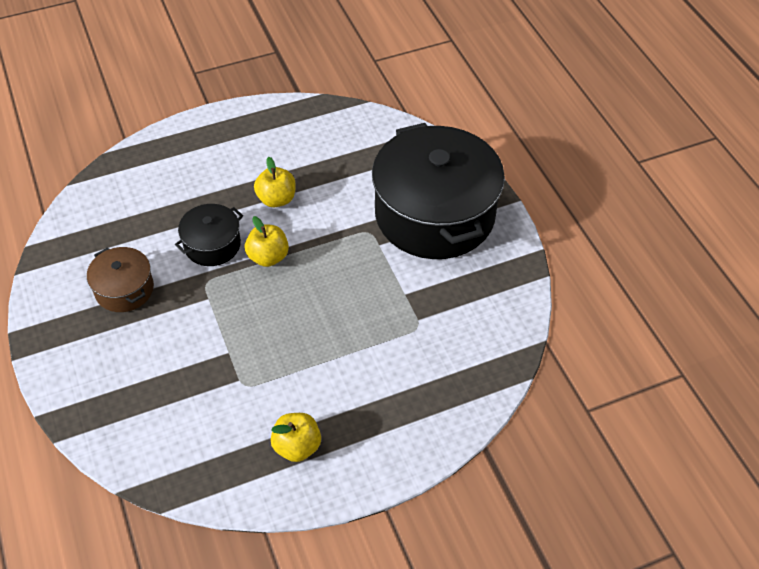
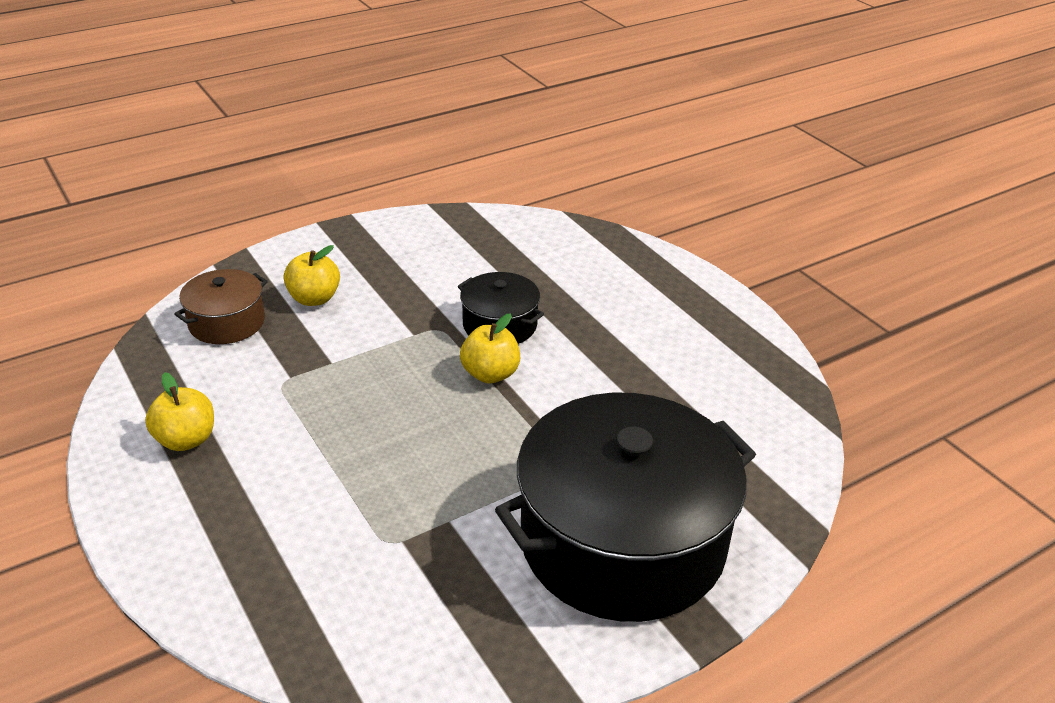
camera: 80 degrees right, 15 degrees down
(124, 289) = (418, 272): brown pot -> brown pot (227, 322)
(276, 199) = (595, 368): yellow apple -> yellow apple (314, 299)

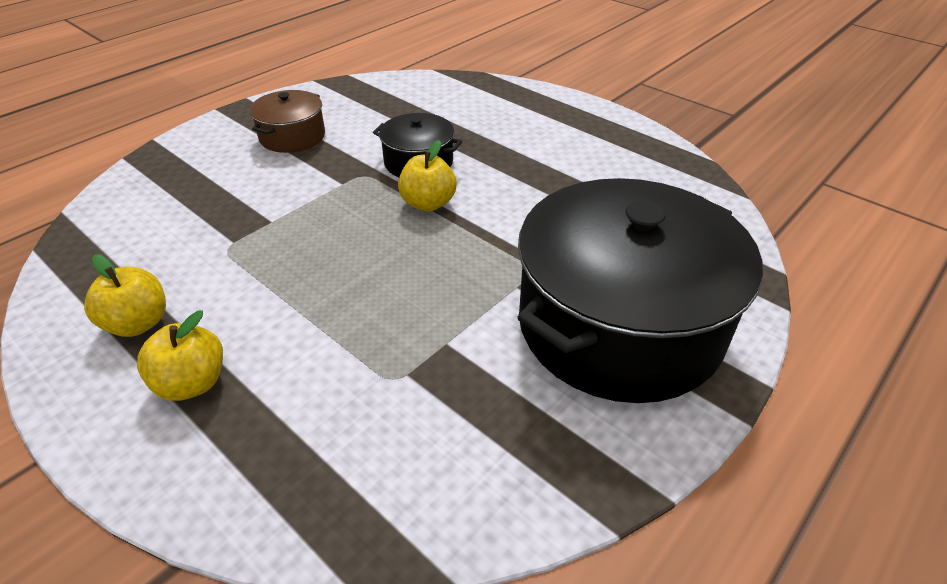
camera: 15 degrees left, 5 degrees up
(227, 322) = (151, 205): brown pot -> brown pot (292, 136)
(314, 299) = (234, 170): yellow apple -> yellow apple (192, 383)

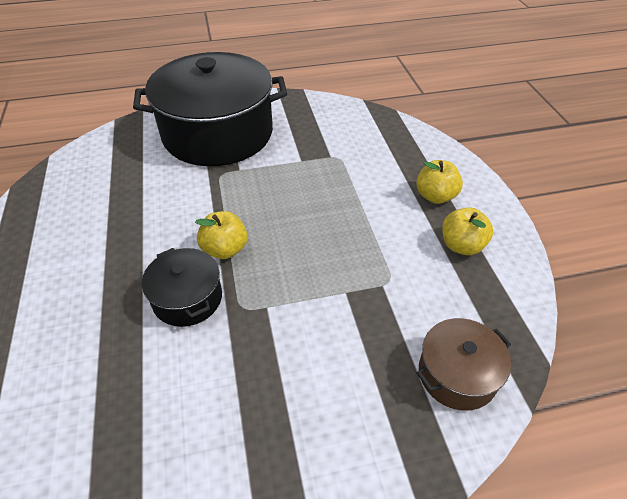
camera: 145 degrees left, 5 degrees up
(292, 136) = (262, 415): brown pot -> brown pot (457, 374)

